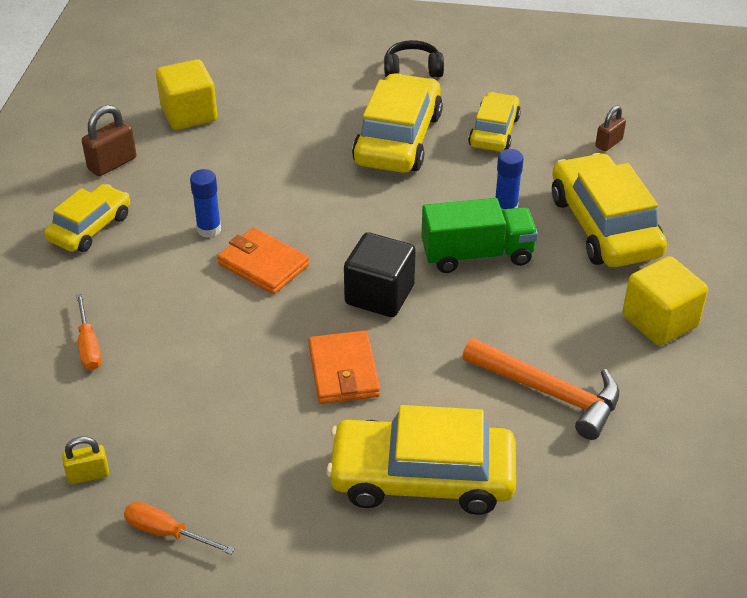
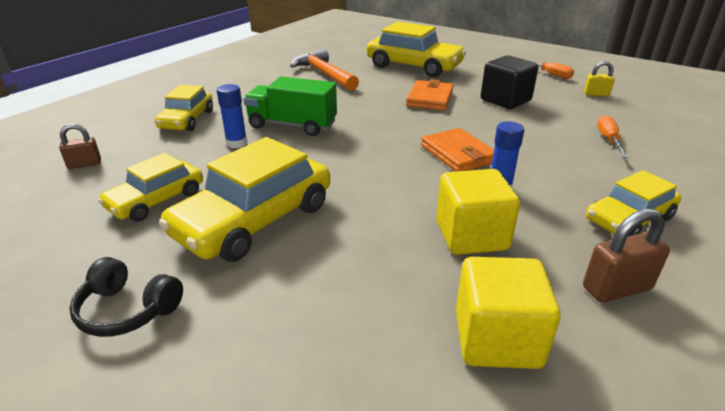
camera: 155 degrees left, 10 degrees down
(379, 295) = (381, 121): black cube -> black cube (505, 100)
(604, 226) = (187, 120): yellow car -> yellow car, size x0.60
(659, 321) = (231, 81): yellow cube -> yellow cube (471, 236)

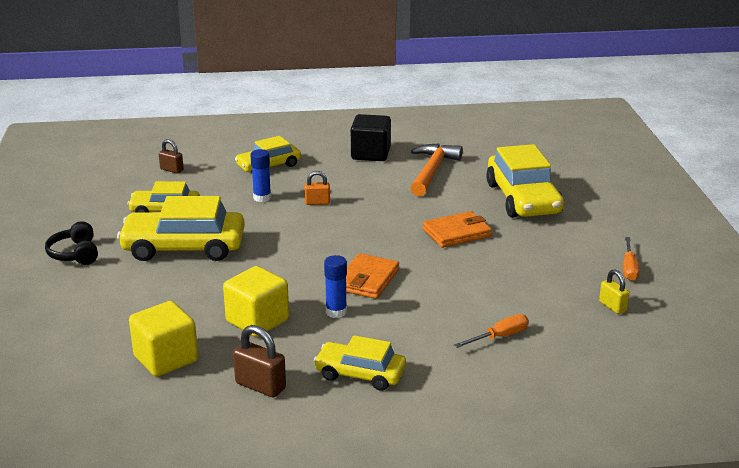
camera: 50 degrees right, 5 degrees down
(292, 125) = (317, 202): green truck -> orange padlock
(505, 100) = (513, 266): black cube -> black cube (370, 154)

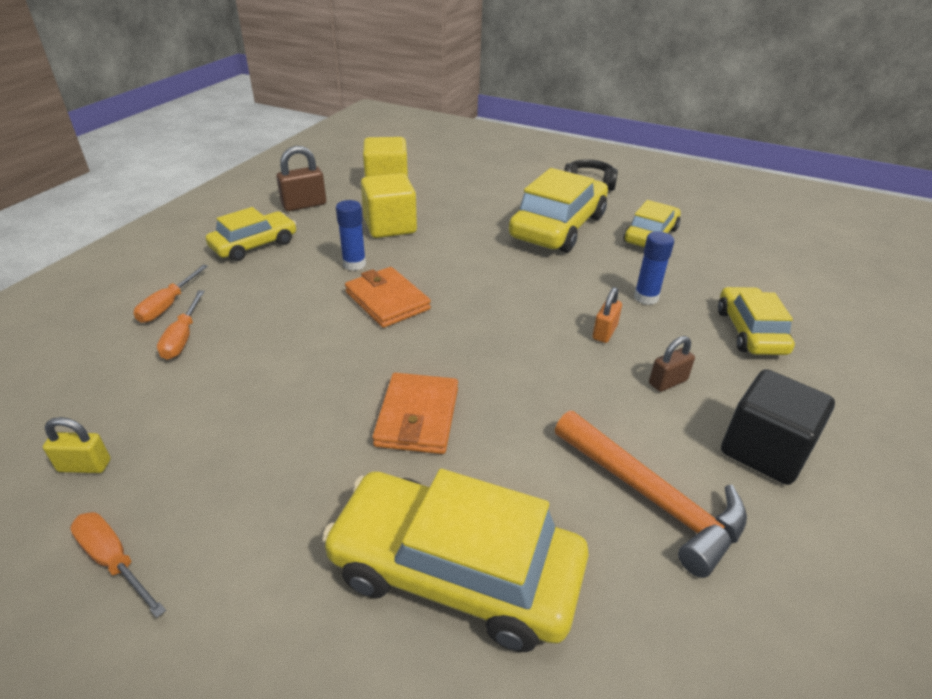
camera: 120 degrees right, 10 degrees up
(172, 170) = (764, 262): brown padlock -> brown padlock (667, 382)
(480, 365) = (168, 305): none -> orange screwdriver

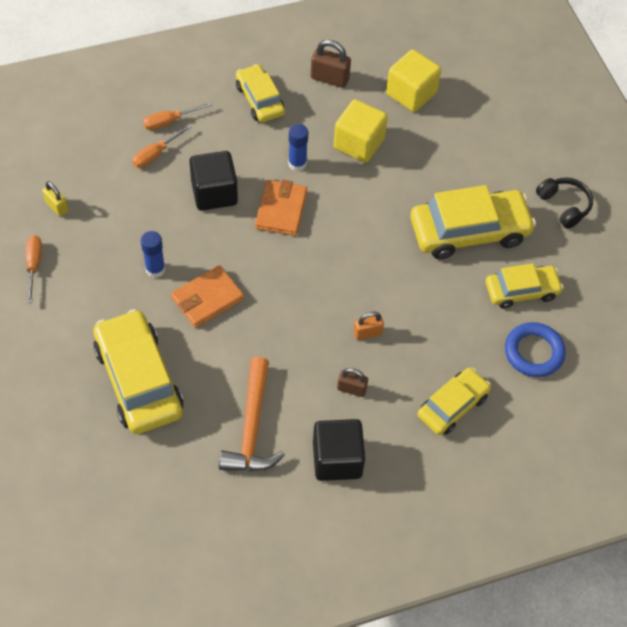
camera: 45 degrees right, 20 degrees up
(254, 245) = (260, 100): yellow car -> yellow car turned 120 degrees counterclockwise
(298, 328) = (214, 193): none -> black cube
(646, 297) = (431, 332): blue glue stick -> blue glue stick (155, 269)
(724, 261) = (533, 352): none -> blue ring

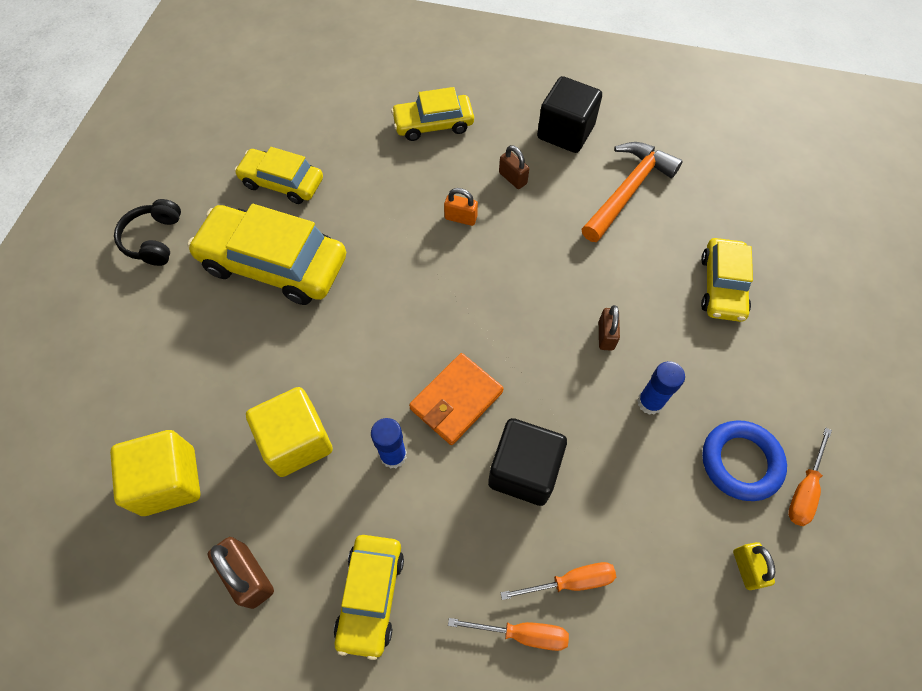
camera: 145 degrees left, 5 degrees up
(139, 380) = (722, 286): yellow car -> yellow car, size x0.60
(207, 298) = (606, 335): orange wallet -> brown padlock
(533, 352) = (324, 129): blue ring -> blue ring (740, 462)

